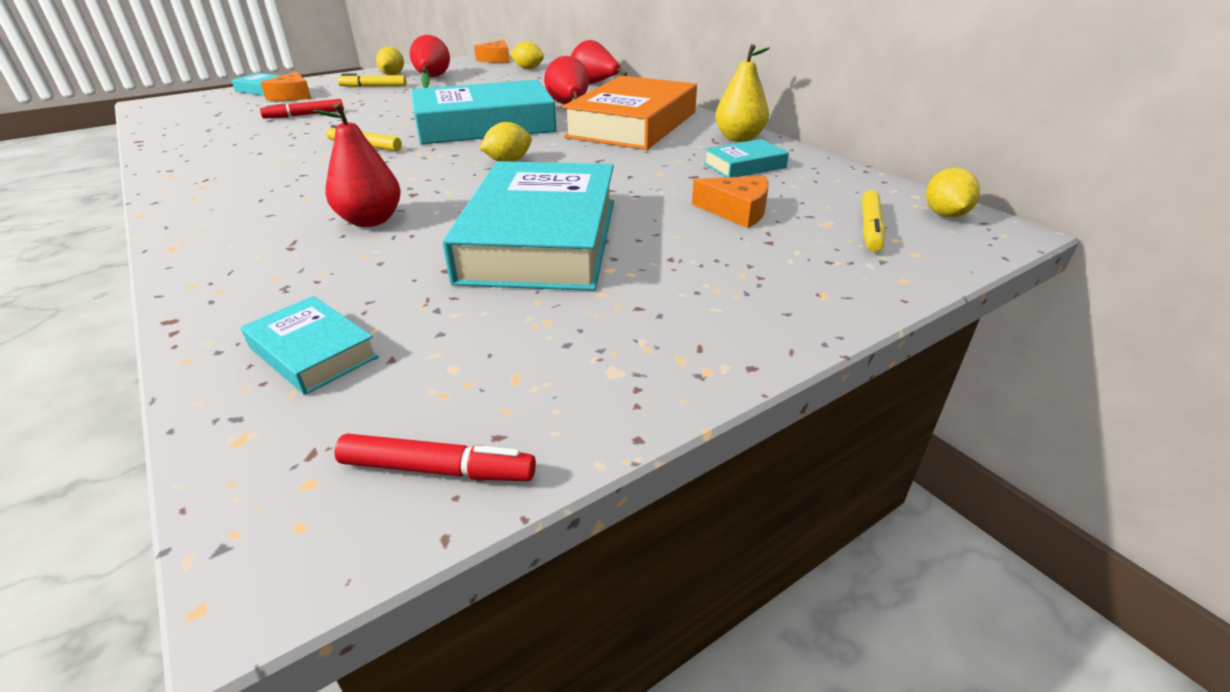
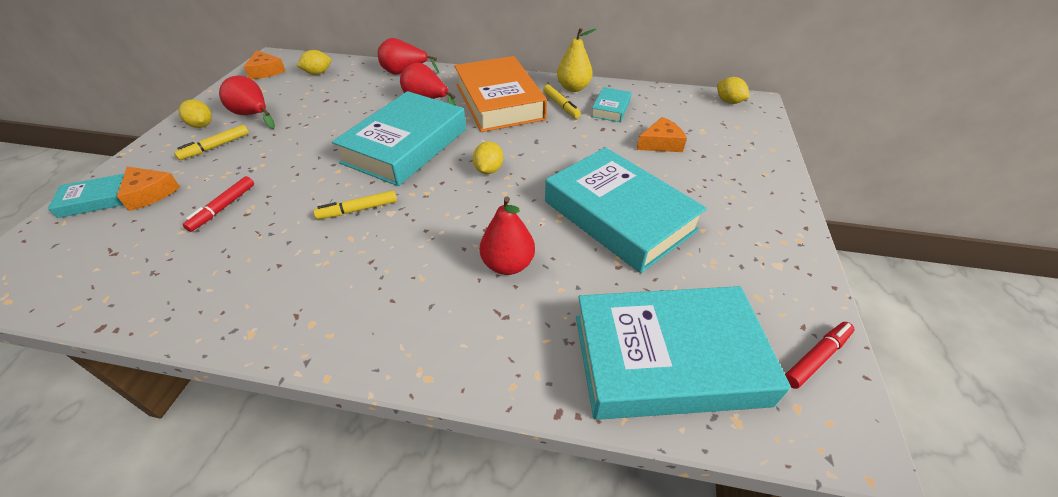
camera: 45 degrees left, 10 degrees up
(313, 352) = (667, 359): turquoise book -> turquoise book, size x2.23
(870, 228) = (720, 125): yellow marker -> yellow marker (561, 105)

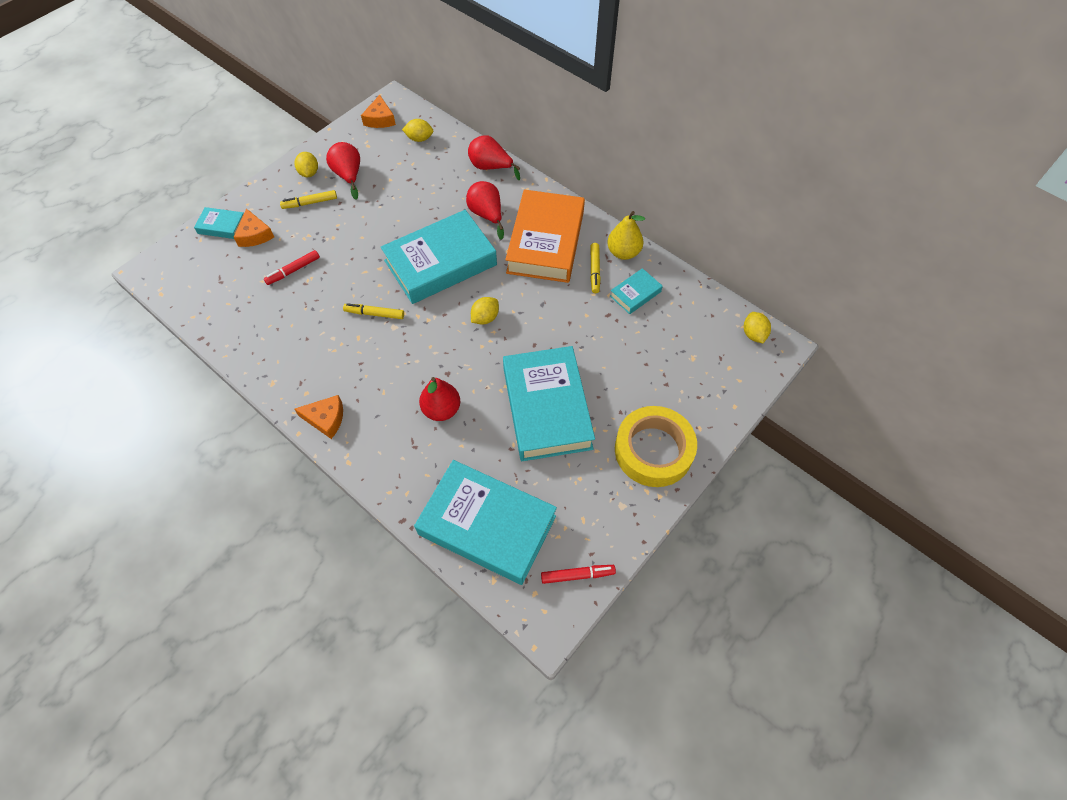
camera: 30 degrees right, 15 degrees up
(661, 143) = (643, 354): orange cheese -> orange cheese (326, 419)
(750, 207) = (653, 450): none -> yellow tape

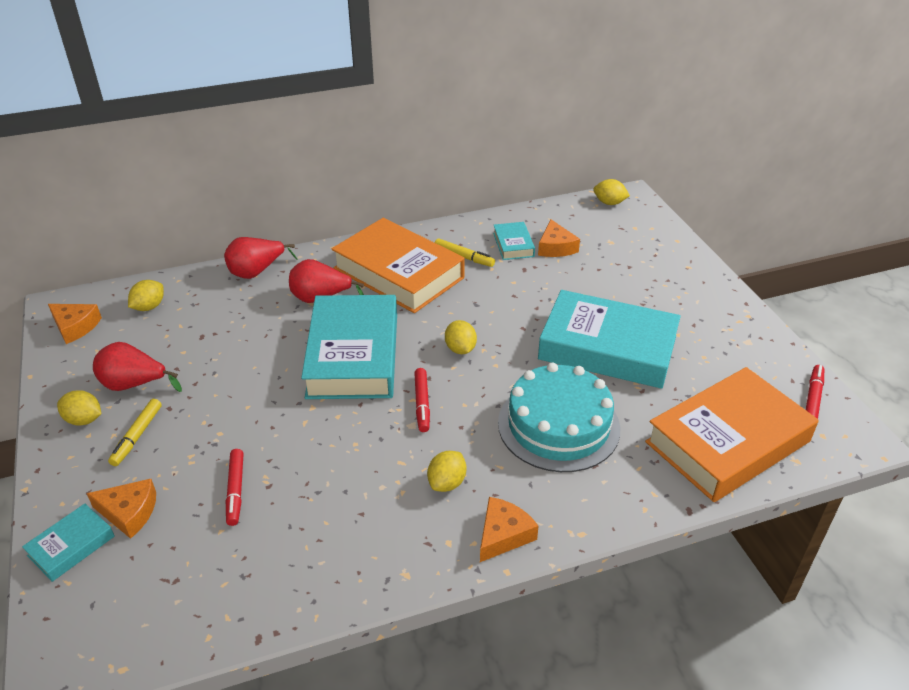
camera: 60 degrees left, 20 degrees down
(353, 369) = (447, 483): none -> yellow lemon
(374, 314) = (378, 435): yellow marker -> none
(416, 322) = (422, 404): none -> red marker
(441, 409) = (558, 425): red pear -> turquoise cake
(487, 525) = (727, 442): turquoise book -> orange book
(623, 252) = (458, 233): yellow pear -> none
(653, 450) = (697, 301): yellow tape -> none
(654, 323) = (555, 247): none -> orange cheese

